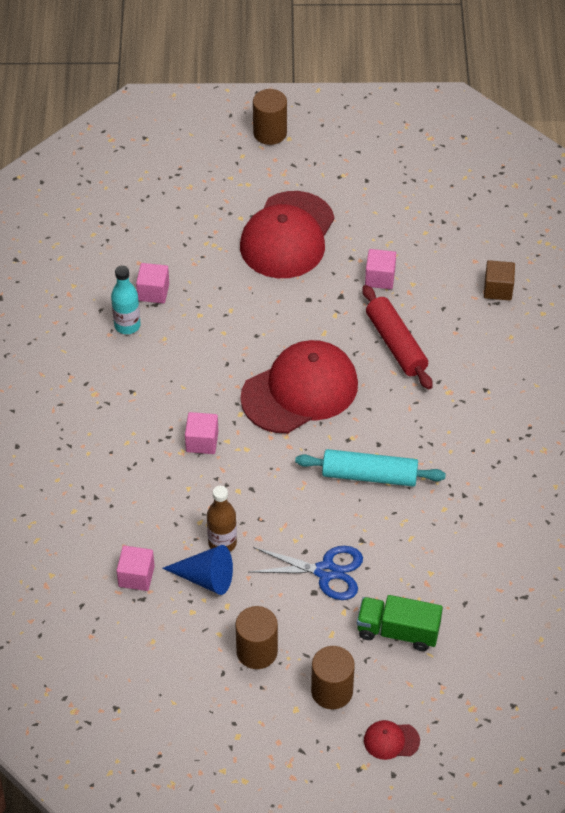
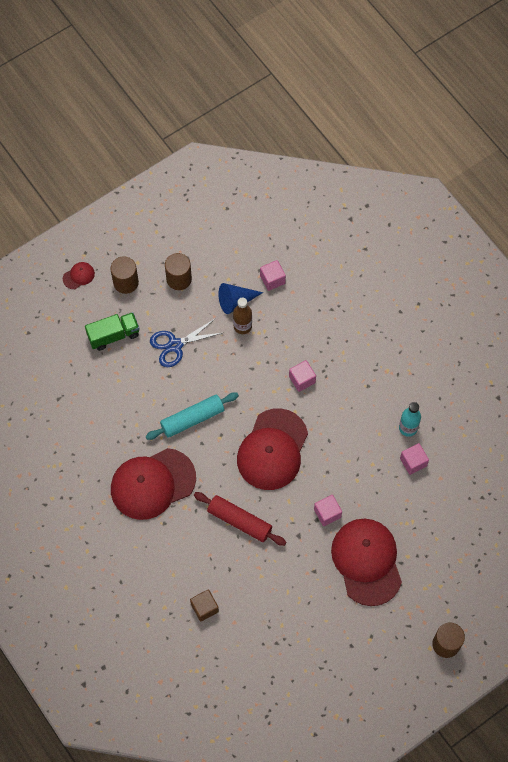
camera: 145 degrees right, 15 degrees up
(380, 278) = (284, 566): pink cube -> pink cube (327, 513)
(470, 435) = (152, 484): none -> red cap

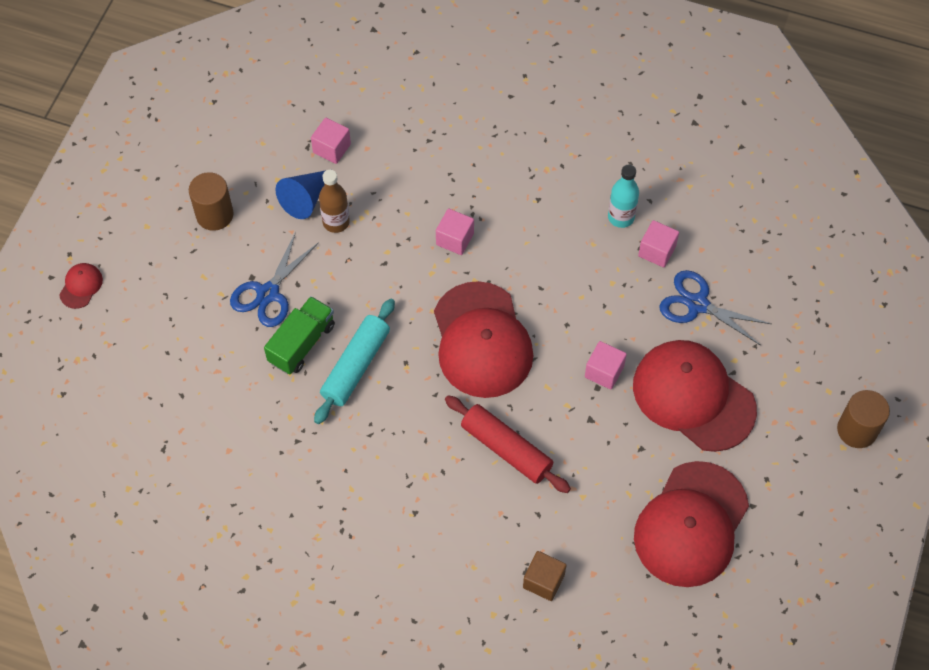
camera: 35 degrees left, 5 degrees down
(113, 335) = (180, 329): green truck -> green truck (302, 343)
(126, 282) = (149, 258): brown cylinder -> none
(152, 484) = (364, 475): red cap -> red cap (691, 524)
(239, 521) = (506, 448): red rolling pin -> red rolling pin turned 45 degrees clockwise
(412, 509) = (697, 304): none -> blue scissors

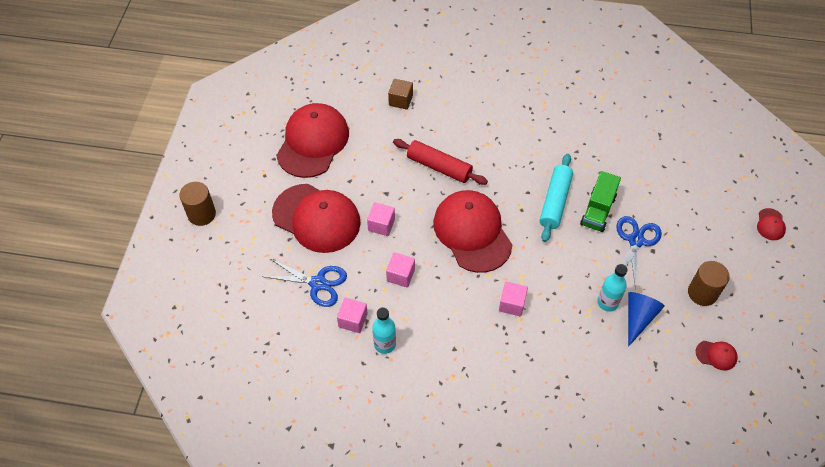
camera: 170 degrees right, 5 degrees down
(233, 144) = (716, 355): none -> red cap
(332, 148) = (635, 365): pink cube -> pink cube (400, 275)
(336, 222) = (607, 302): brown bottle -> turquoise bottle

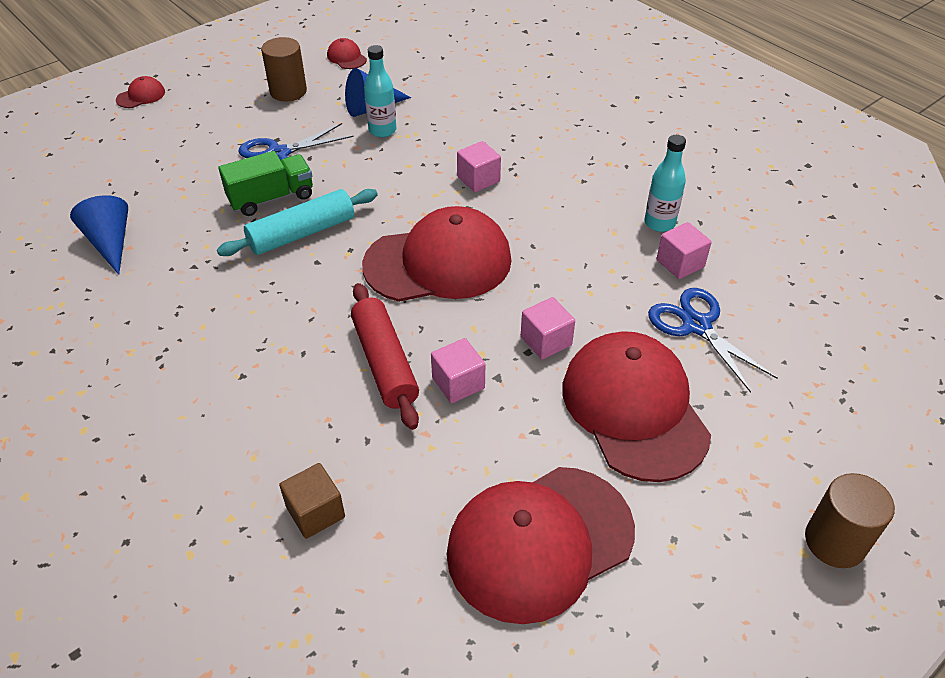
camera: 140 degrees left, 10 degrees down
(400, 275) = (576, 272): pink cube -> pink cube (458, 383)
(472, 232) = (438, 262): red cap -> red cap turned 120 degrees counterclockwise
(629, 135) = (110, 242): none -> blue cone

